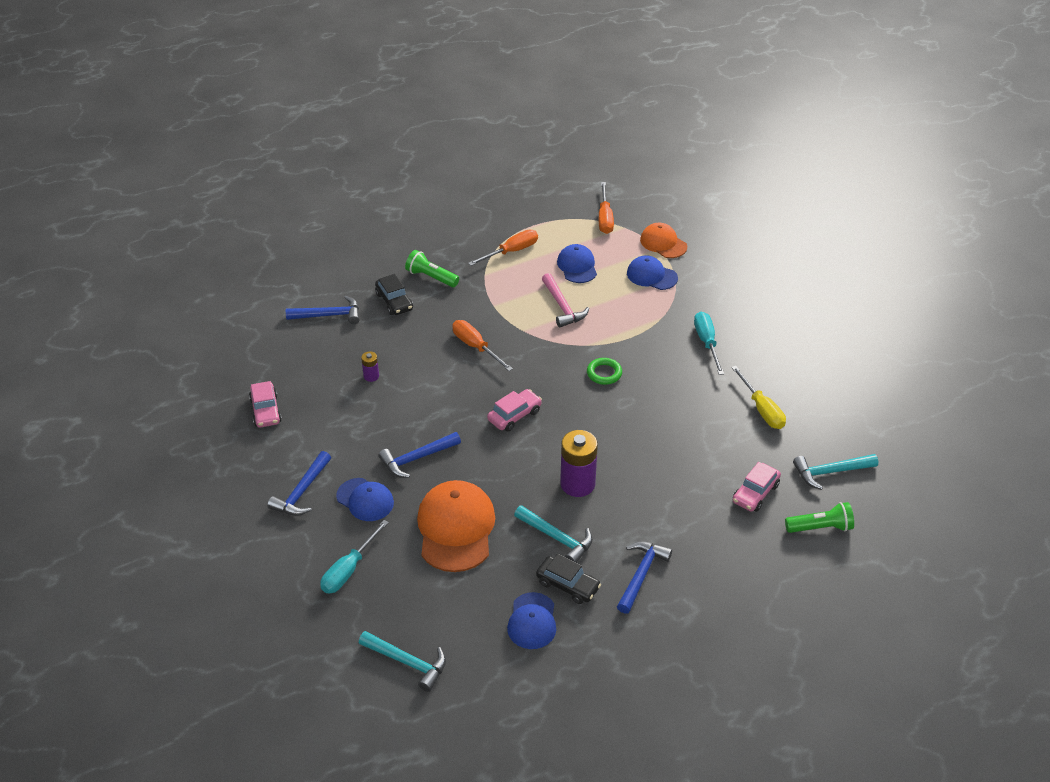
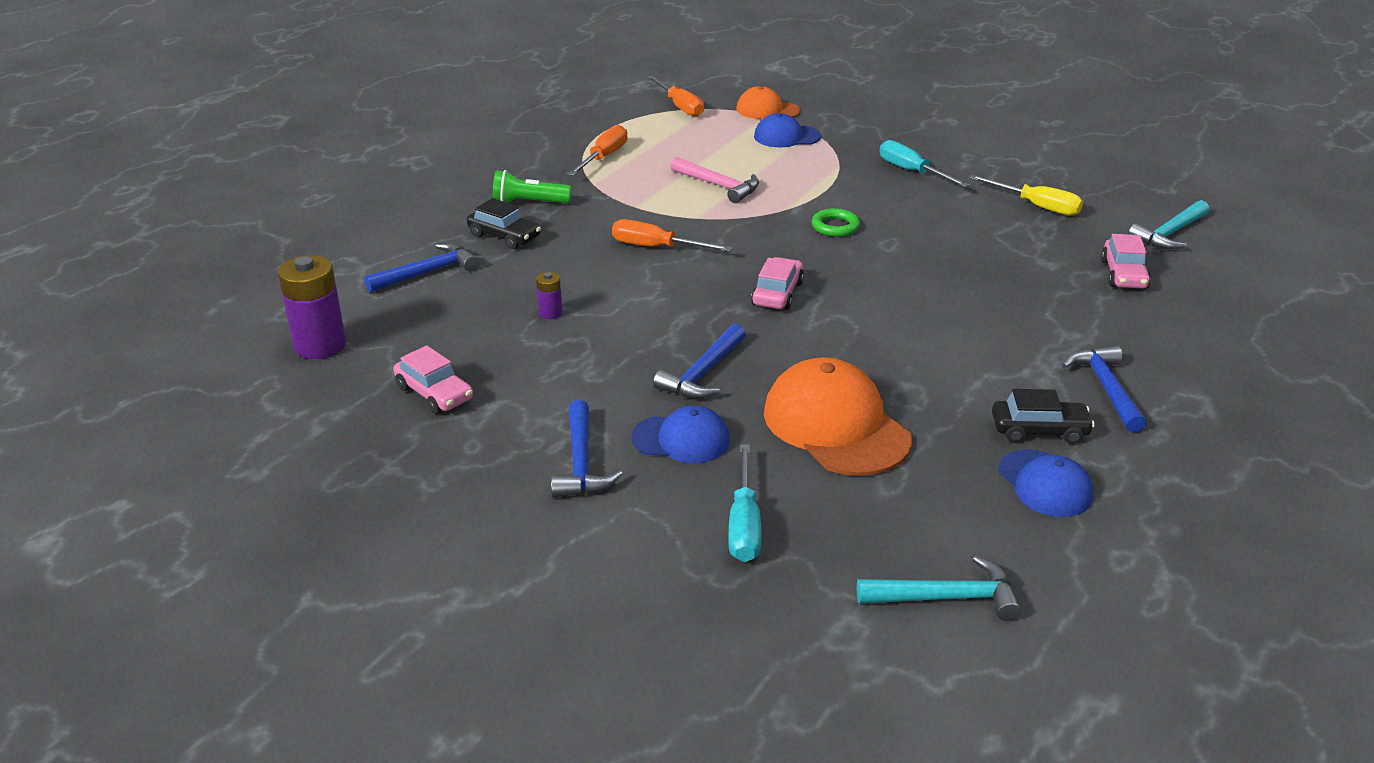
camera: 30 degrees left, 10 degrees down
(557, 538) = (969, 390): turquoise hammer -> none
(577, 266) = (695, 150): blue cap -> none
(577, 484) = (928, 331): purple battery -> purple battery (320, 345)
(820, 527) = (1224, 280): green flashlight -> none

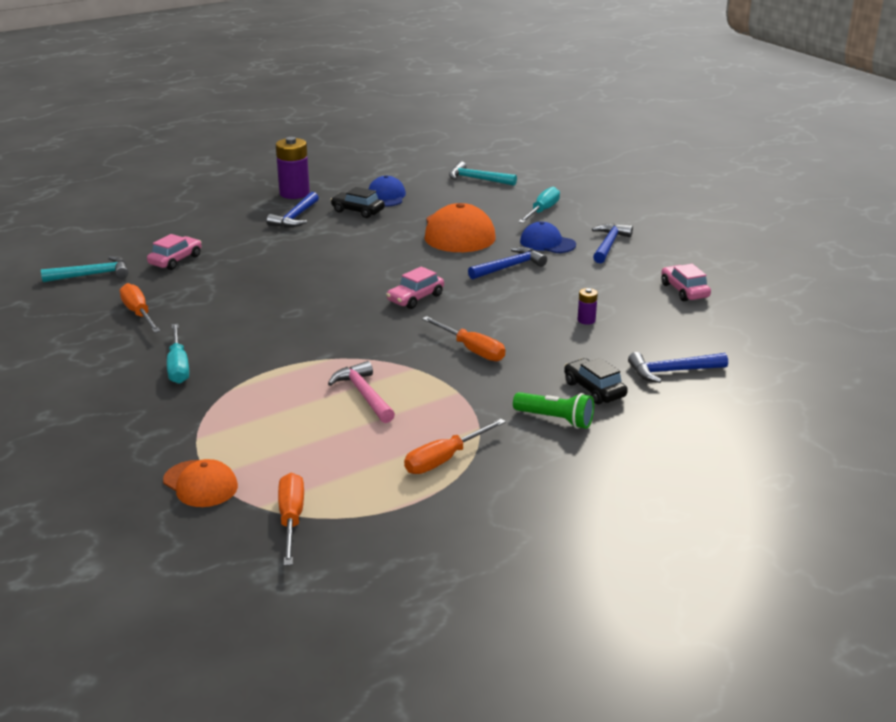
camera: 155 degrees left, 5 degrees down
(320, 345) = (763, 334): purple battery -> purple battery (294, 193)
(786, 136) = (231, 437): blue cap -> none
(835, 226) = (313, 334): green ring -> none
(1037, 206) = (139, 313): yellow screwdriver -> orange screwdriver

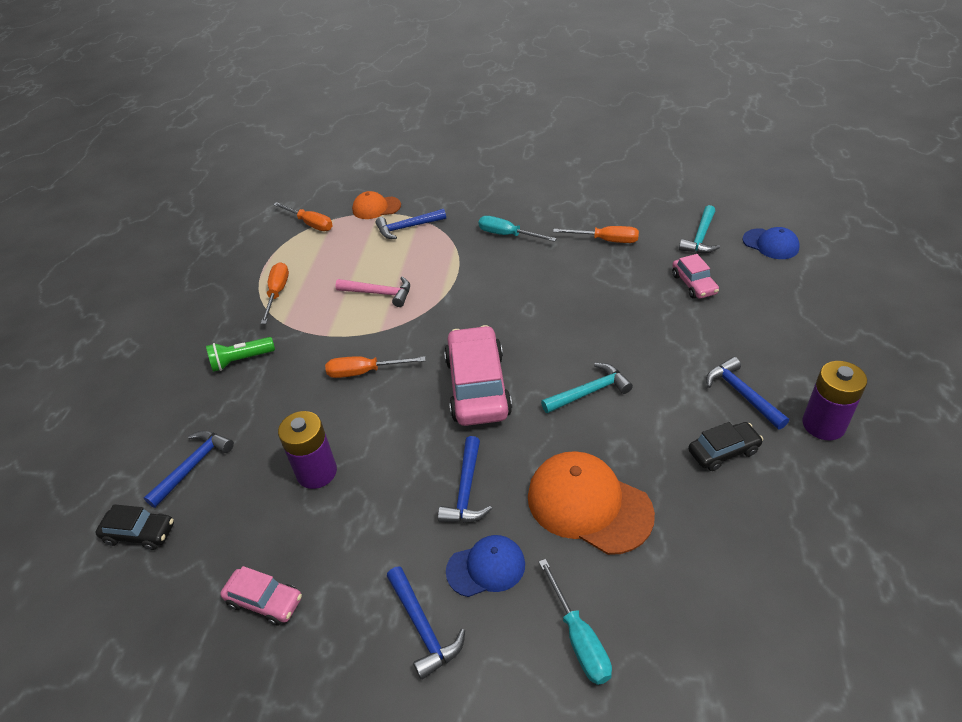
camera: 135 degrees right, 15 degrees up
(224, 436) = (407, 227): none -> blue hammer
(386, 196) = (755, 502): blue cap -> blue cap (770, 244)
(415, 298) = (477, 387): pink car -> pink car, size x1.90
(477, 179) = (756, 648): turquoise hammer -> turquoise hammer (589, 392)
(586, 320) = (317, 472): purple battery -> purple battery, size x2.08
(594, 389) = (238, 403): black car -> black car (140, 533)

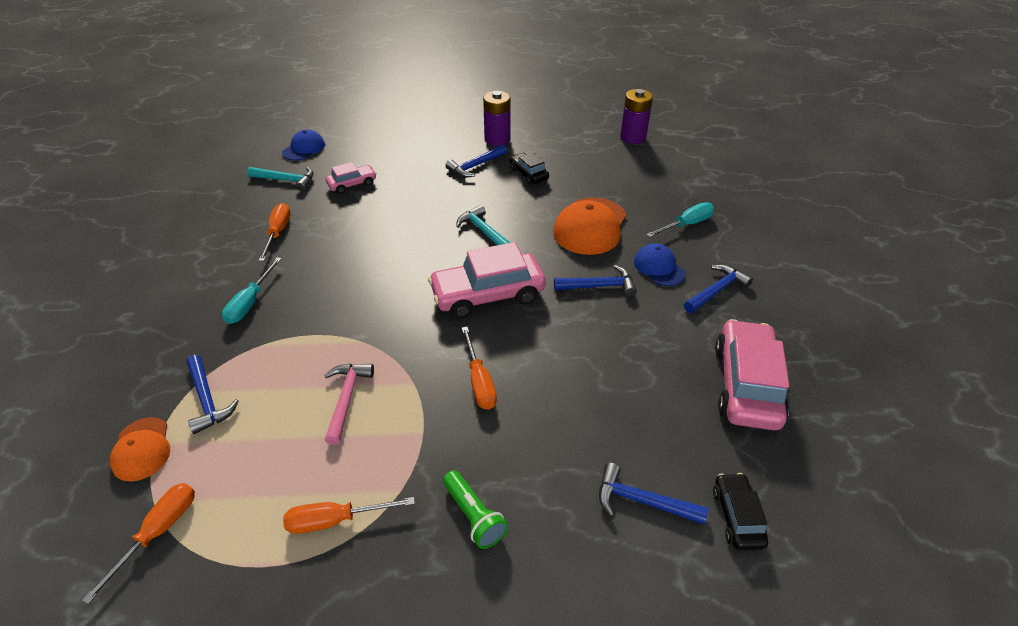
camera: 105 degrees left, 0 degrees up
(265, 601) = (746, 385): pink car -> pink car, size x1.90
(317, 472) = (614, 386): purple battery -> purple battery (633, 137)

